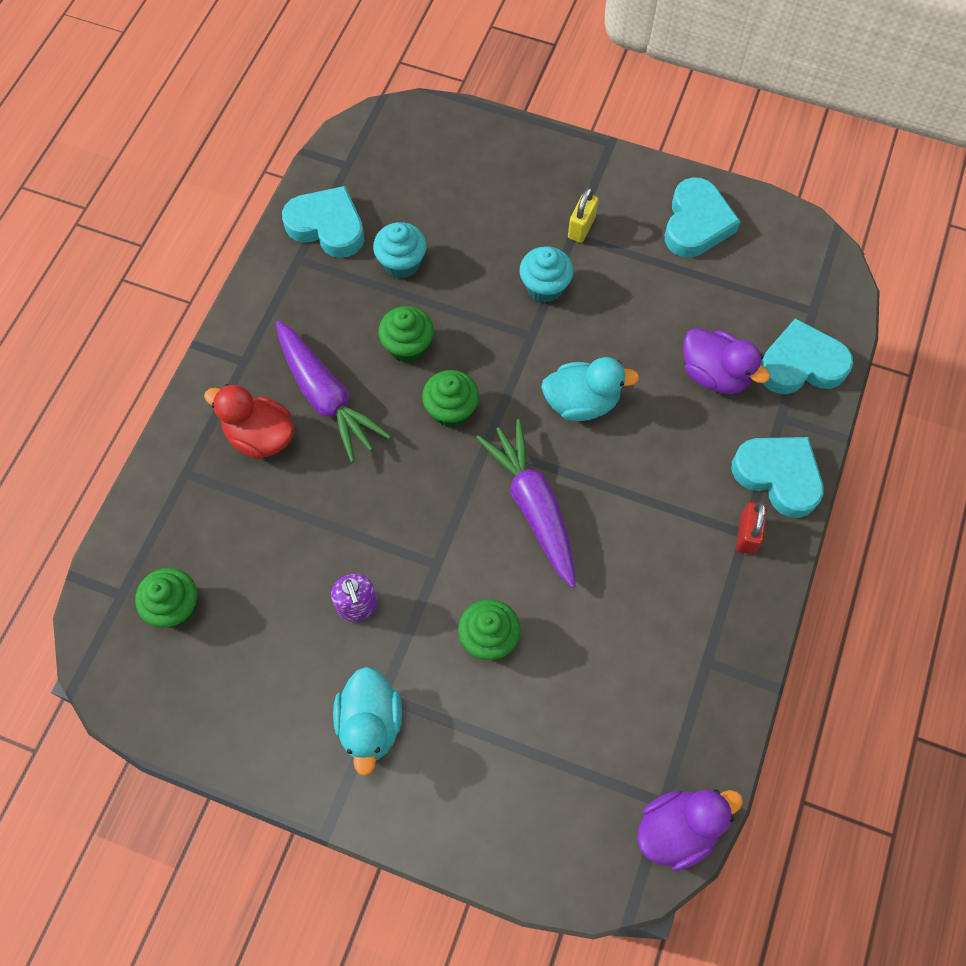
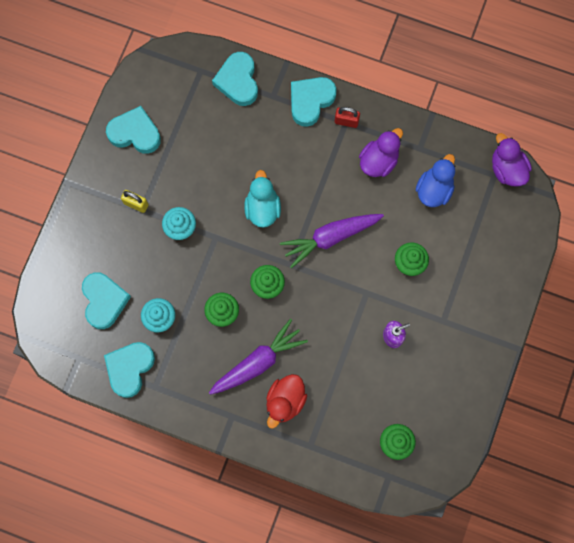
camera: 90 degrees left, 10 degrees up
(370, 723) = (459, 327): turquoise duck -> none
(430, 192) = (104, 301): none -> turquoise heart
(628, 686) = (434, 189): none -> blue duck
(715, 374) = (244, 130): purple duck -> purple duck (378, 161)

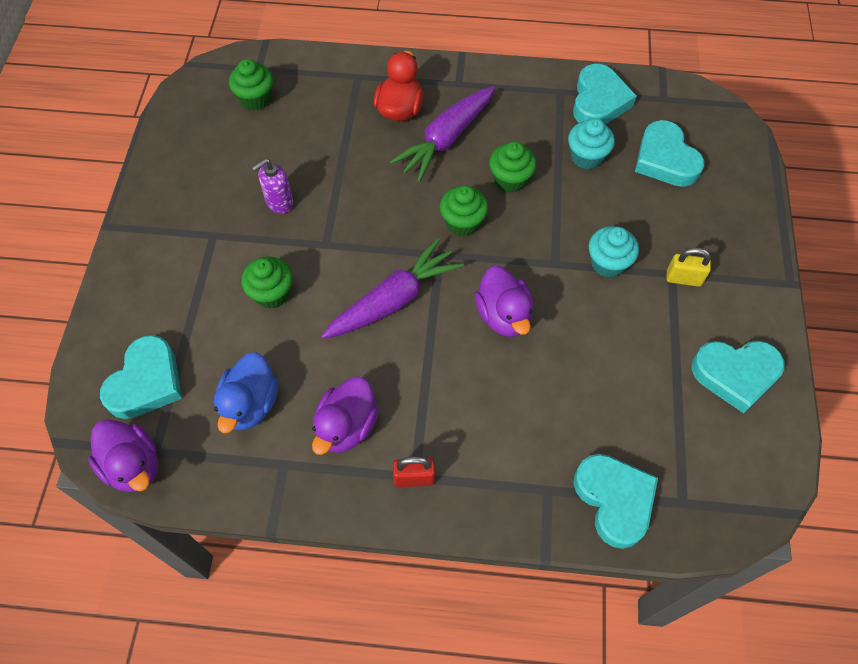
camera: 165 degrees right, 15 degrees down
(262, 208) = (503, 315): turquoise duck -> purple duck
(310, 101) = (483, 497): turquoise heart -> turquoise heart (146, 382)

